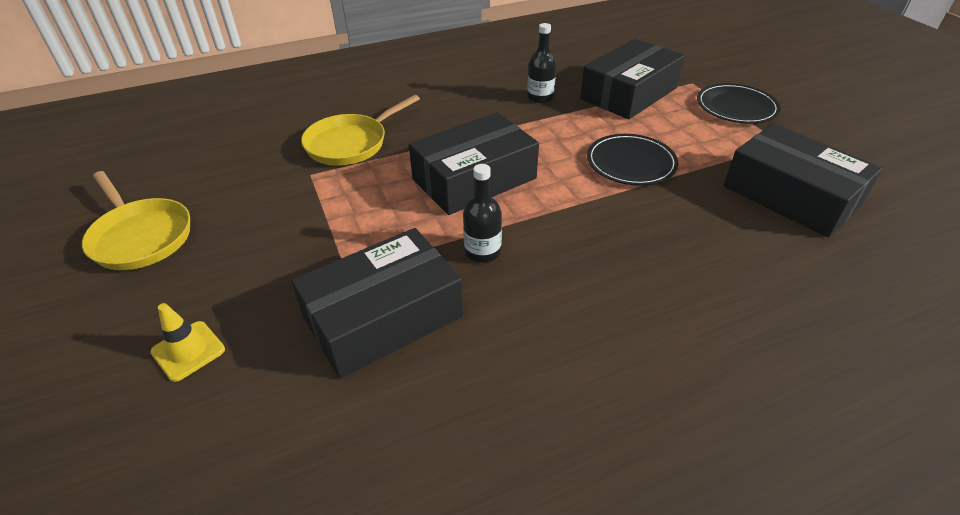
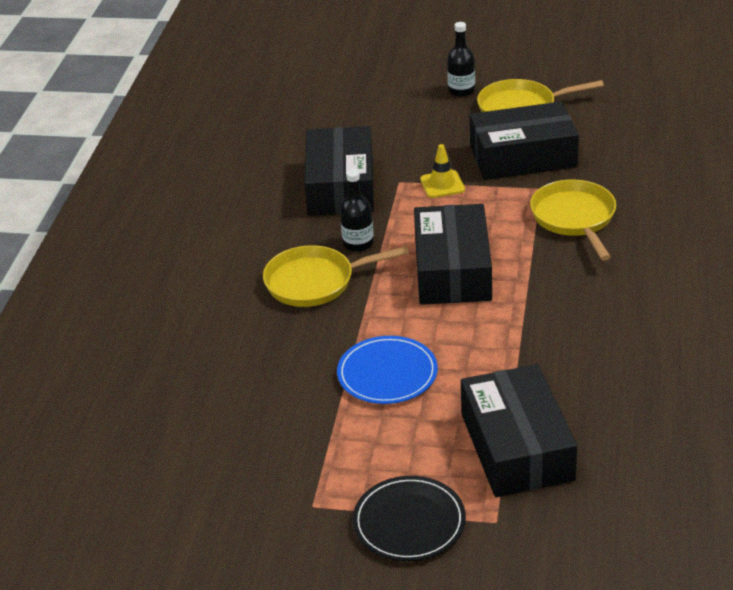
camera: 125 degrees right, 5 degrees down
(188, 351) = (385, 117): yellow traffic cone -> yellow traffic cone (442, 184)
(540, 97) = (566, 370): black bottle -> black bottle (461, 90)
(567, 253) = (315, 282): none -> yellow pan
(631, 163) = (387, 373): black plate -> blue plate
(790, 195) = (244, 448): black box -> black box (523, 156)

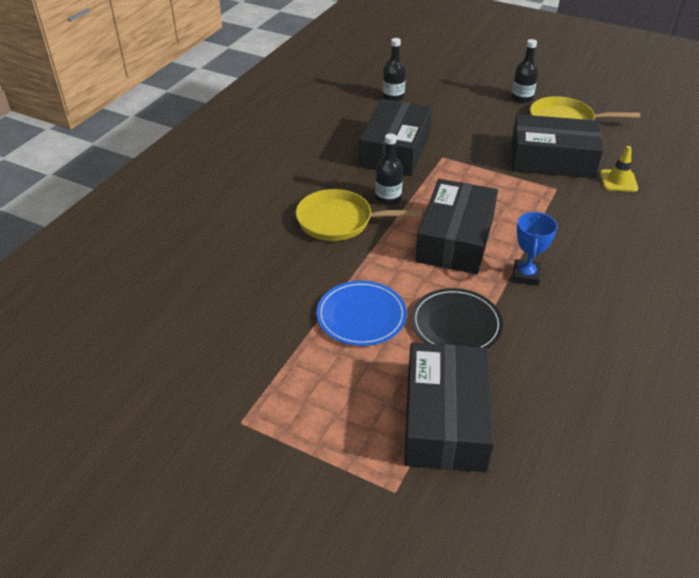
camera: 15 degrees right, 5 degrees up
(308, 122) = (393, 97): none -> black bottle
(409, 522) = (316, 466): black plate -> black plate (456, 324)
(442, 184) = (476, 167): yellow traffic cone -> yellow traffic cone (618, 181)
(542, 289) = (526, 275): none -> blue trophy
(574, 218) = (577, 221): yellow pan -> none

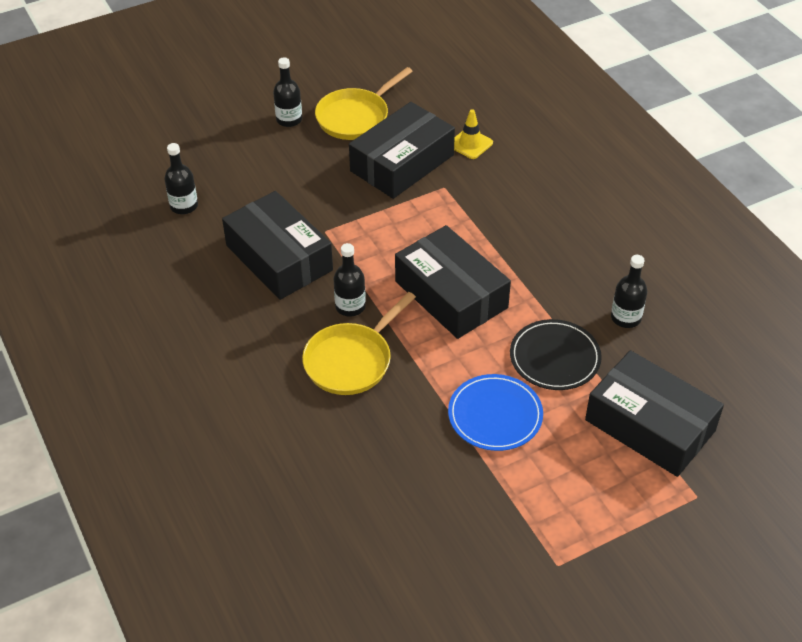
camera: 55 degrees left, 5 degrees up
(526, 275) = (534, 278): blue trophy -> none
(549, 349) = (625, 318): none -> black bottle

